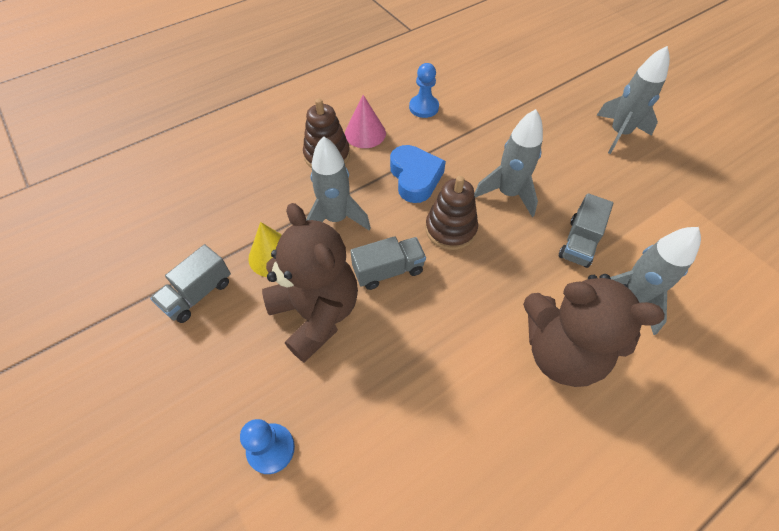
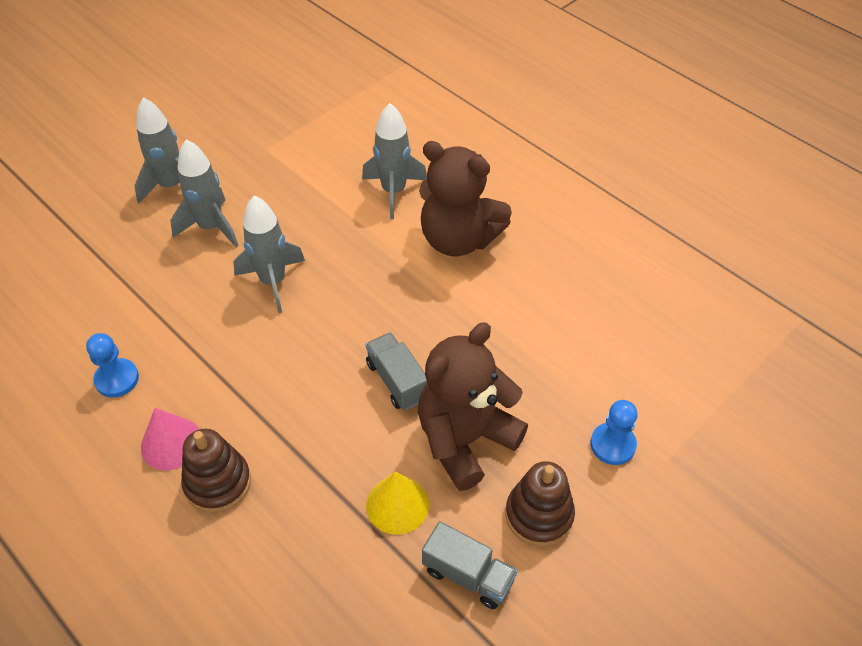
camera: 100 degrees left, 5 degrees down
(336, 219) = (330, 447): grey rocket -> grey rocket (211, 227)
(415, 177) = (254, 373): blue heart -> none
(450, 229) = (331, 330): brown stacking toy -> brown stacking toy (539, 515)
(561, 351) = (458, 239): brown teddy bear -> brown teddy bear turned 105 degrees clockwise
(579, 242) = (334, 224): grey truck -> none

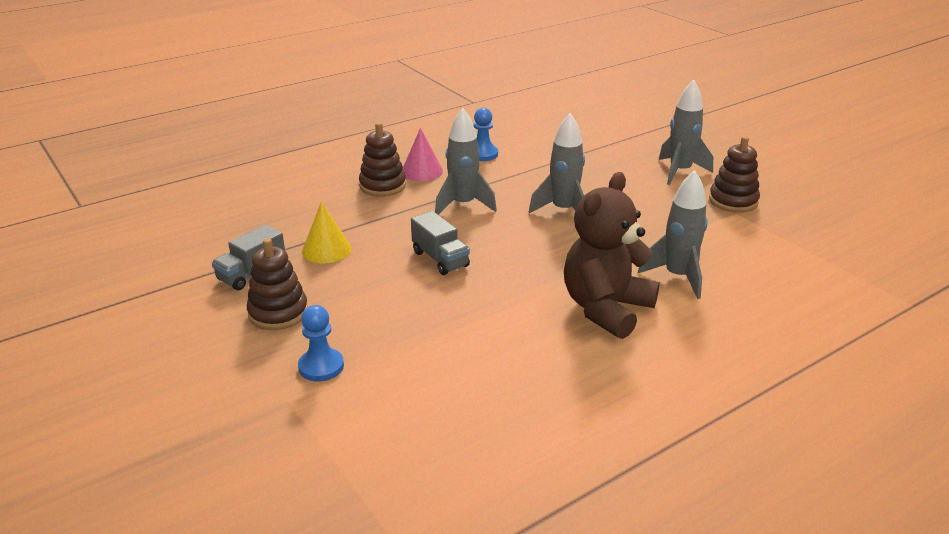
camera: 100 degrees right, 20 degrees down
(211, 227) = (629, 187): grey rocket -> grey rocket (463, 205)
(240, 149) = (733, 201): none -> brown stacking toy
(397, 381) = (440, 259): grey truck -> grey truck turned 75 degrees clockwise
(465, 439) = (367, 286): brown teddy bear -> none

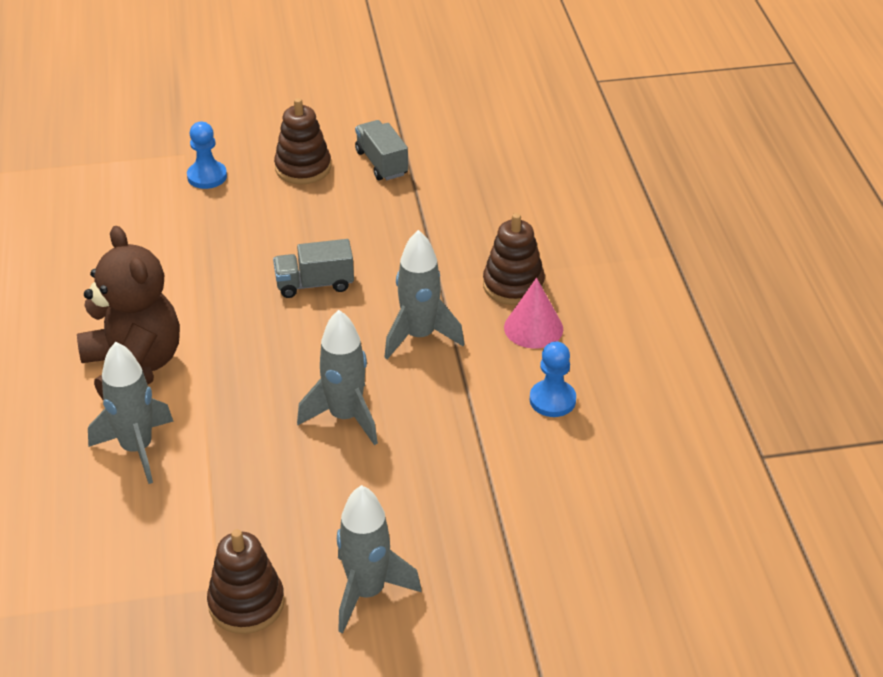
camera: 115 degrees right, 10 degrees up
(326, 250) = (392, 214): yellow cone -> none

